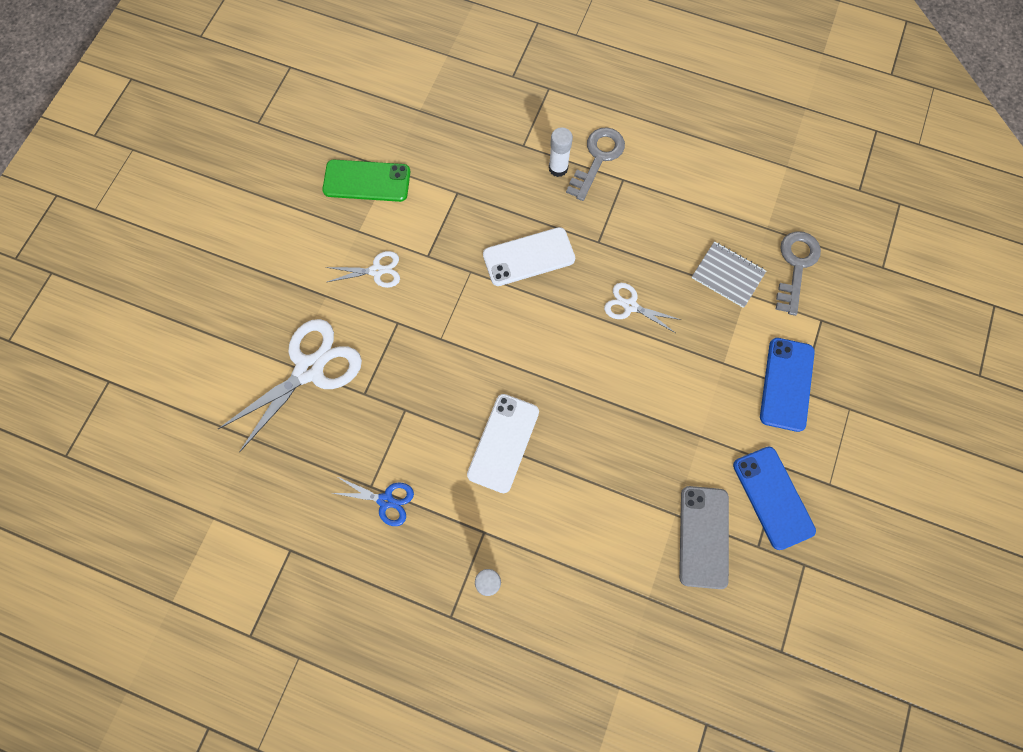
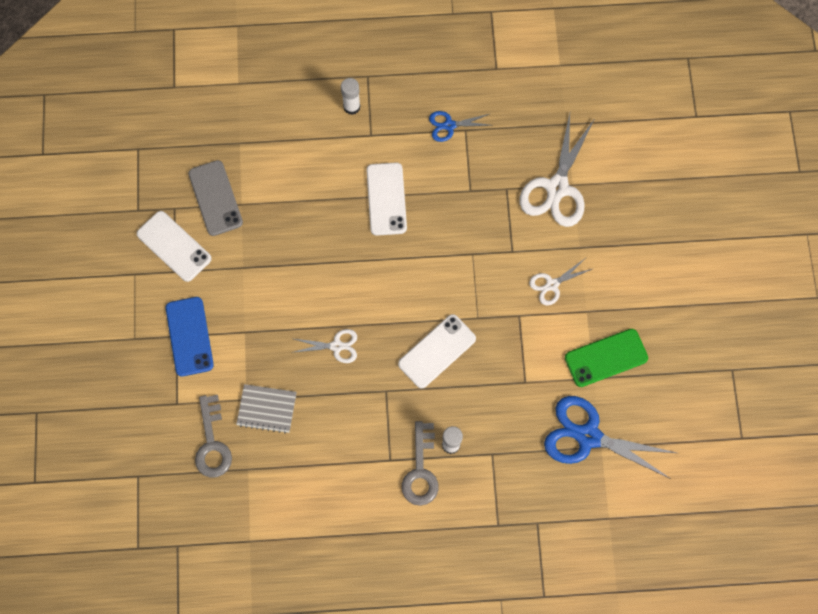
camera: 155 degrees right, 0 degrees up
(425, 123) = (588, 436): none -> blue scissors
(773, 497) = (174, 246): blue phone -> white phone

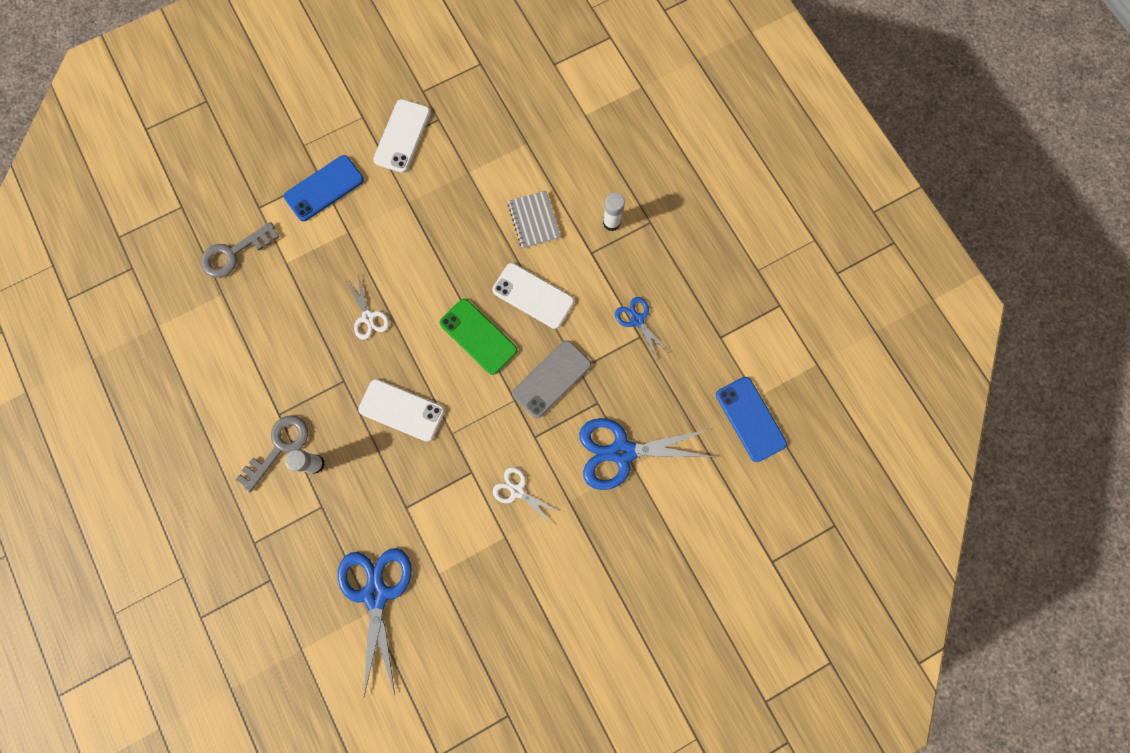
camera: 65 degrees right, 5 degrees up
(215, 198) = (464, 148): grey phone -> grey phone (551, 379)
(267, 409) = (284, 284): grey notebook -> grey notebook (534, 220)
(386, 199) = (533, 296): white phone -> white phone turned 60 degrees clockwise
(420, 471) = (279, 447): grey key -> grey key turned 150 degrees clockwise
(557, 188) = (622, 452): white scissors -> blue scissors
(575, 78) = (750, 419): none -> blue phone
(606, 358) = (464, 577): green phone -> green phone (478, 336)

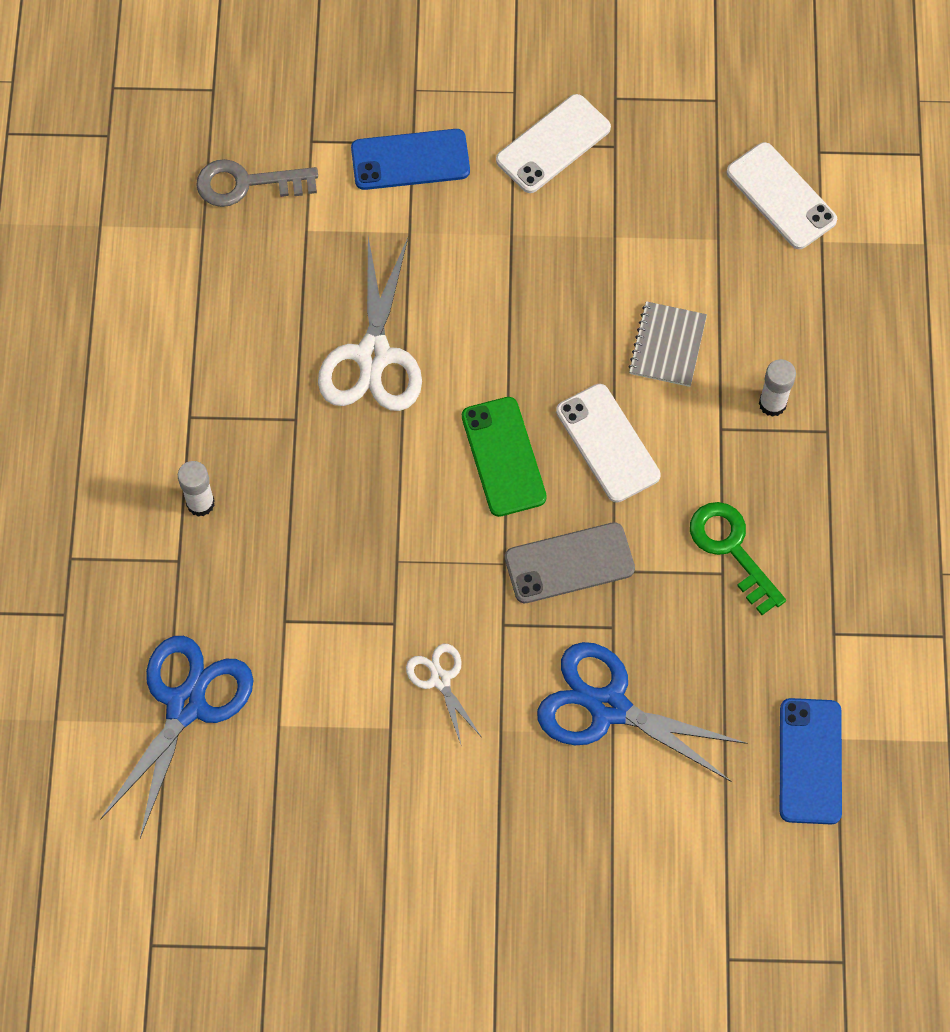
camera: 30 degrees right, 10 degrees down
(279, 447) = (167, 457): grey key -> none
(368, 317) = (373, 356): white scissors -> white scissors, size x1.92
(402, 410) = (349, 496): white phone -> white phone (781, 196)
(637, 320) = (731, 549): blue scissors -> green key

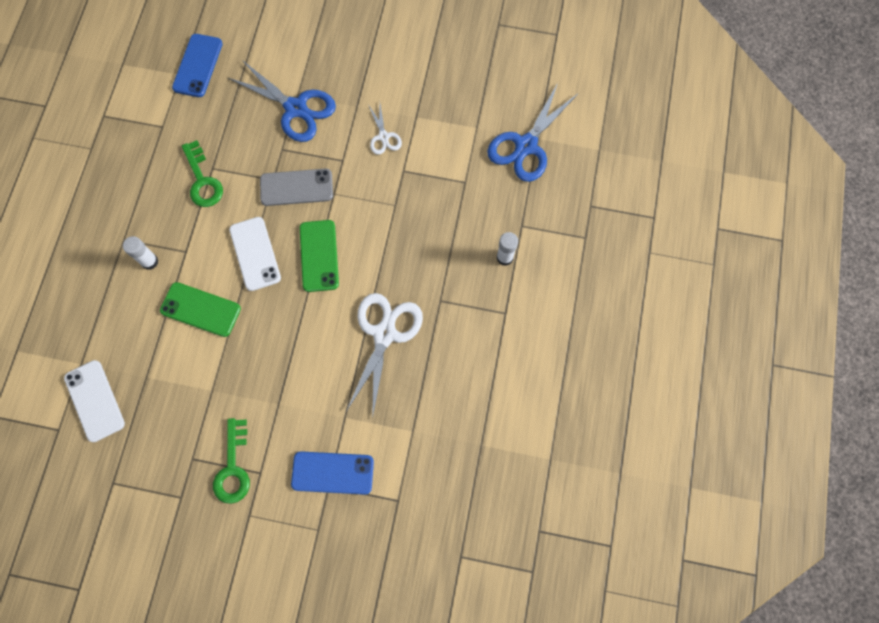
camera: 170 degrees left, 5 degrees up
(246, 184) = (447, 474): grey key -> none
(553, 144) = (233, 468): white phone -> green key
(667, 345) = (200, 309): grey notebook -> green phone

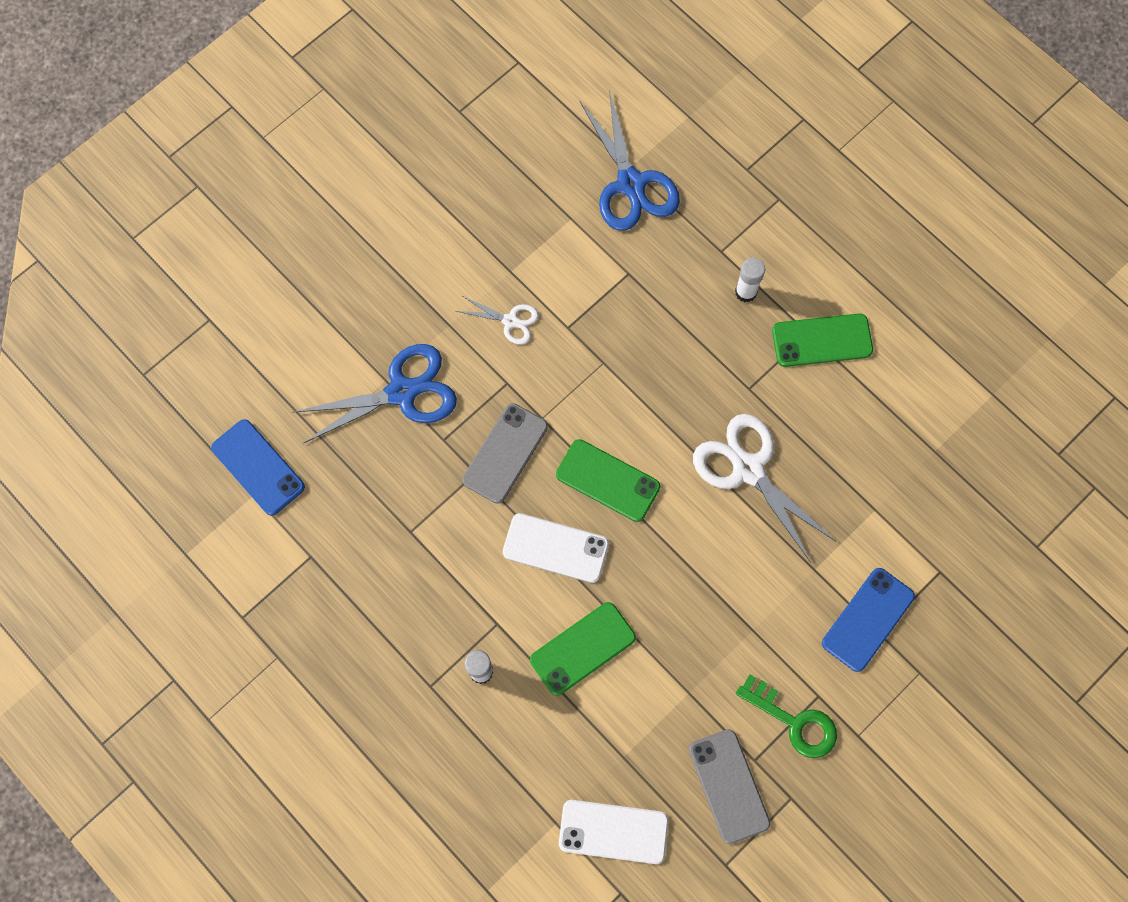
camera: 55 degrees left, 0 degrees up
(165, 453) = (729, 786): none -> grey phone
(202, 180) = (419, 552): green key -> none
(506, 324) = (822, 340): none -> green phone

